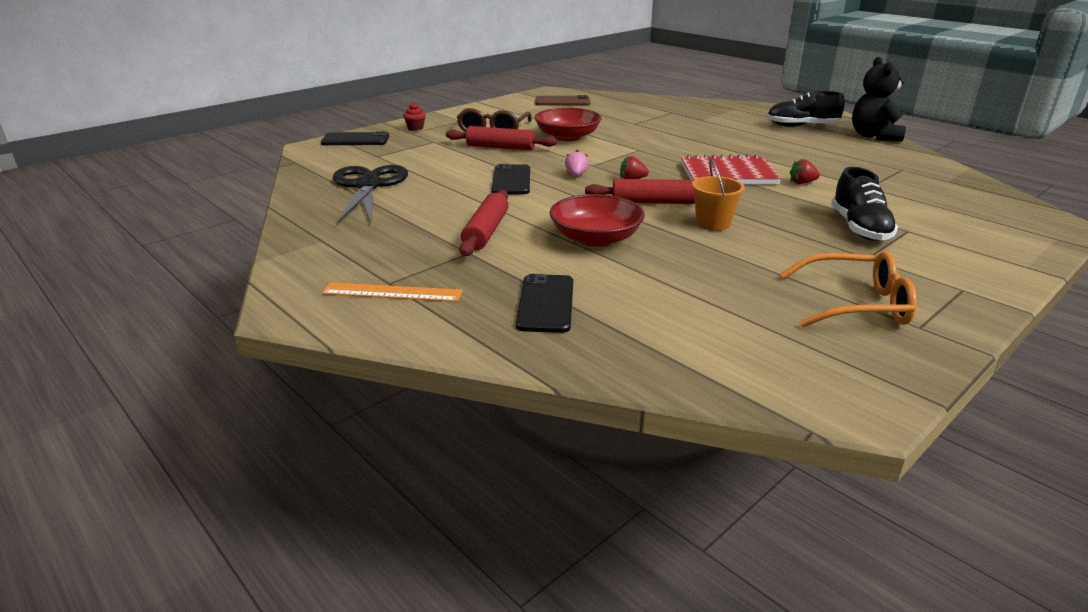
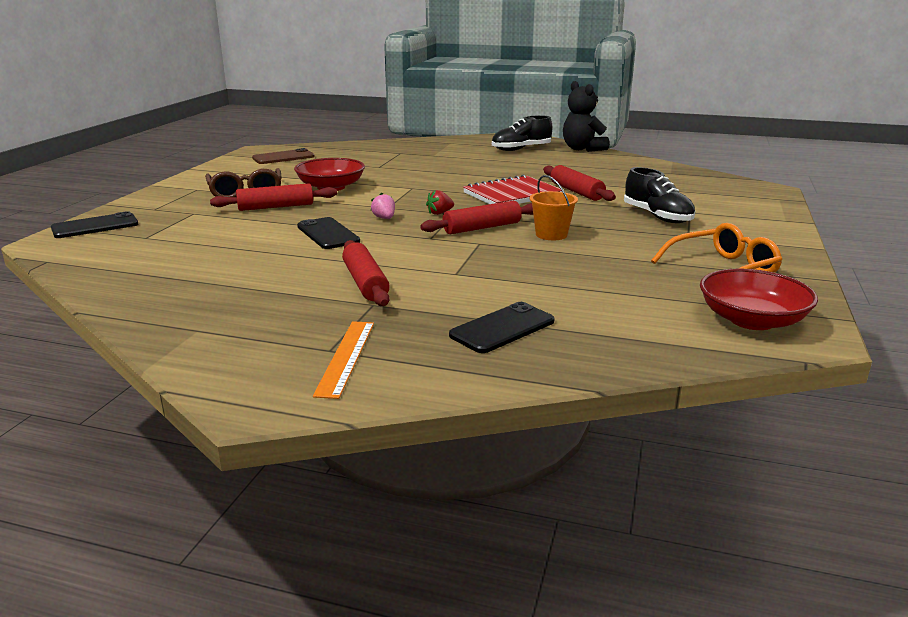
camera: 30 degrees left, 5 degrees down
(368, 186) = (177, 267): black scissors -> none
(392, 292) = (345, 357): orange ruler -> orange ruler turned 60 degrees counterclockwise
(415, 128) = (154, 204): red cupcake -> none
(546, 303) = (502, 328): black phone -> black phone turned 75 degrees clockwise
(595, 238) = (473, 266): red bowl -> red bowl (751, 320)
(802, 183) = (576, 192): red strawberry -> red rolling pin

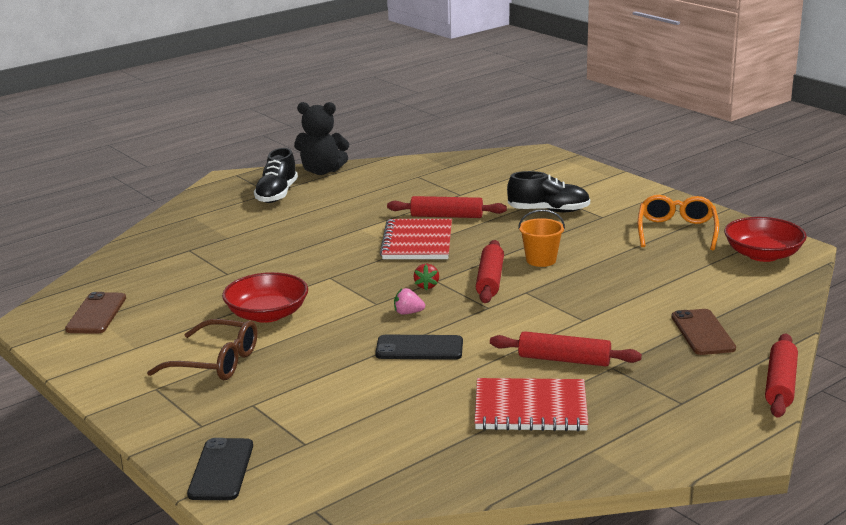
camera: 55 degrees left, 0 degrees up
(259, 290) = (530, 408): none -> red notebook
(276, 207) = (295, 356): red rolling pin -> red rolling pin (780, 385)
(345, 357) = (699, 399): orange ruler -> none
(502, 328) = (702, 332): black phone -> brown phone

